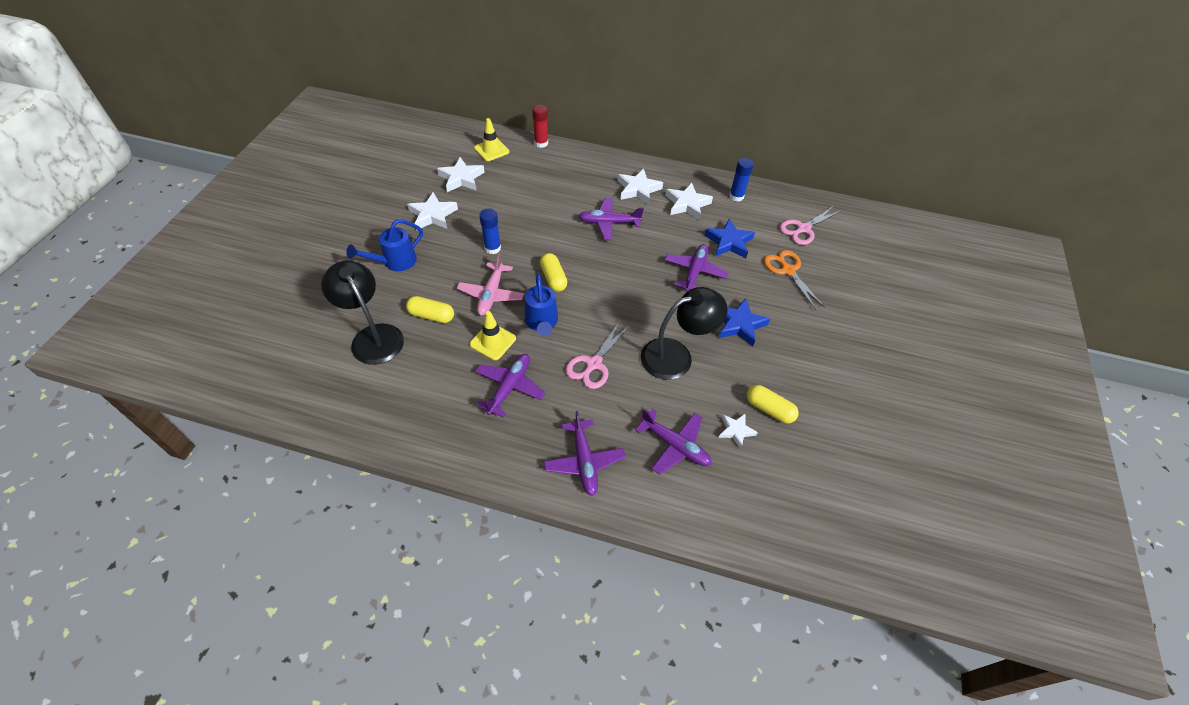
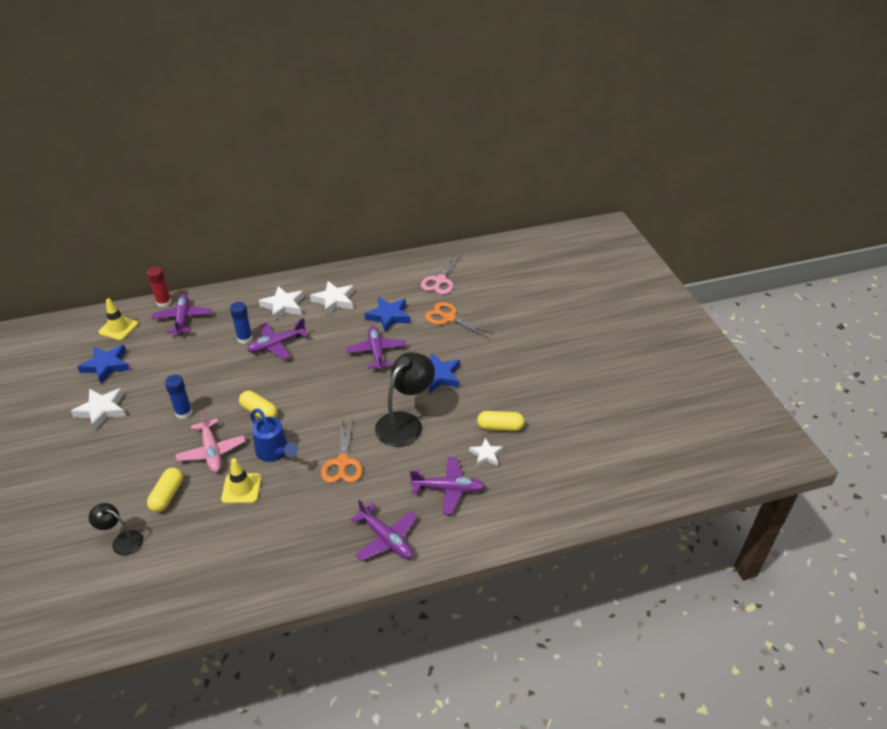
camera: 30 degrees left, 10 degrees down
(373, 336) = (122, 540): black lamp -> black lamp, size x0.56
(395, 262) = (94, 468): blue watering can -> none
(431, 315) = (167, 495): yellow capsule -> yellow capsule turned 60 degrees counterclockwise
(461, 178) = (106, 366): white star -> blue star
(509, 387) = (283, 516): purple plane -> purple plane (183, 319)
(594, 364) = (342, 462): pink scissors -> orange scissors
(736, 196) = (371, 277): blue glue stick -> blue glue stick (245, 338)

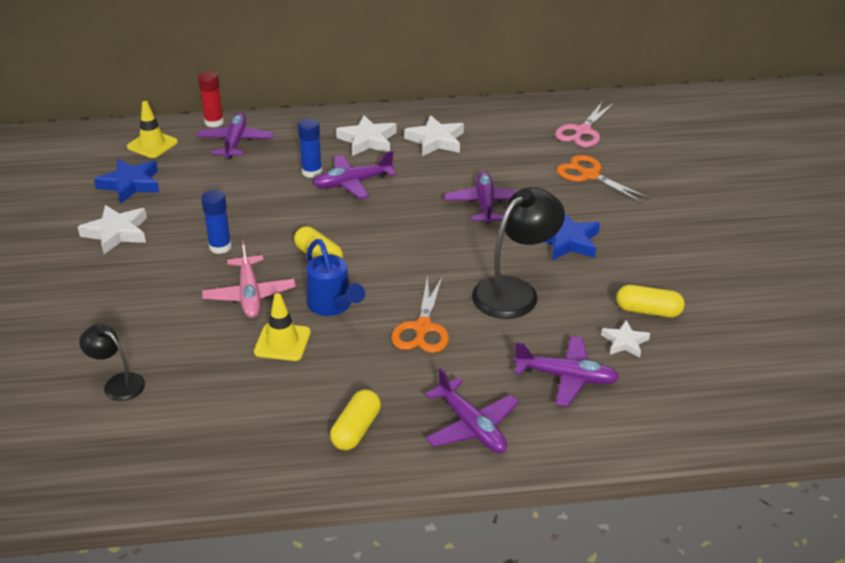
camera: 10 degrees right, 5 degrees down
(167, 495) = (184, 339): yellow capsule -> yellow capsule (356, 430)
(389, 316) = (507, 165): blue star -> none

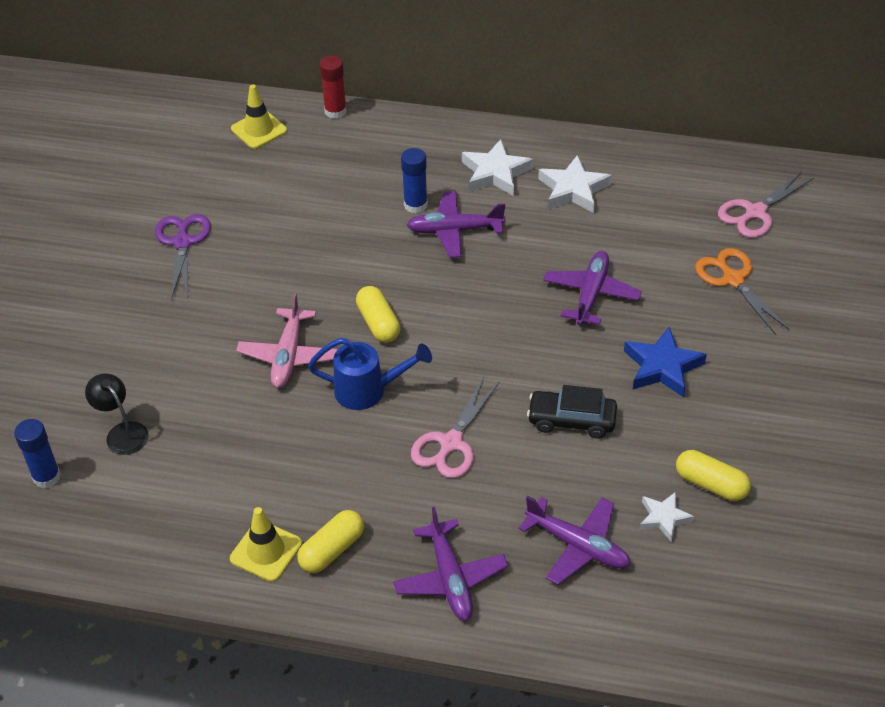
camera: 20 degrees right, 10 degrees up
(116, 233) = (182, 243): white star -> purple scissors
(130, 184) = (218, 180): blue star -> none
(220, 247) = (281, 286): blue glue stick -> blue glue stick (46, 476)
(235, 142) = (348, 145): purple plane -> none
(282, 342) = (299, 424): yellow traffic cone -> yellow traffic cone (266, 551)
(332, 306) = (368, 391): blue watering can -> blue watering can turned 75 degrees counterclockwise
(423, 328) = (451, 443): orange scissors -> pink scissors
(514, 291) = (571, 420): black lamp -> black car

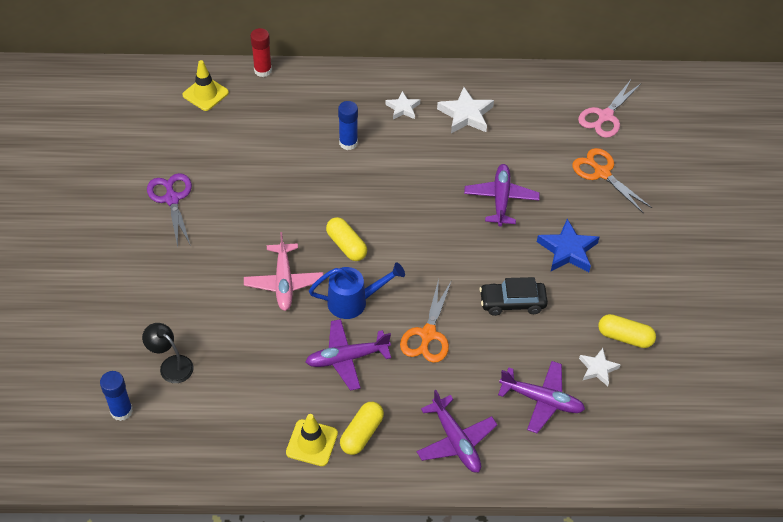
camera: 15 degrees left, 5 degrees up
(451, 443) = (428, 334): pink scissors -> orange scissors
(454, 230) = (384, 160): purple plane -> purple plane (346, 358)
(495, 173) = (403, 108): white star -> white star, size x0.62

